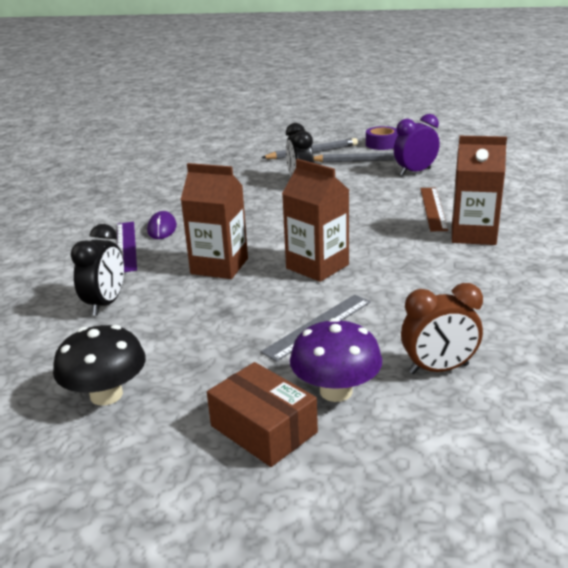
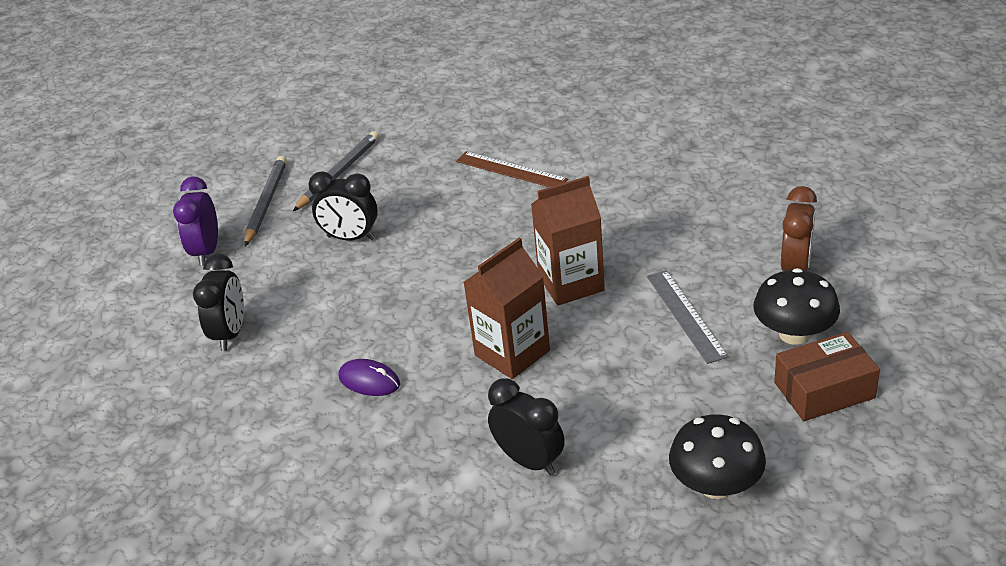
camera: 60 degrees left, 10 degrees up
(126, 246) = (391, 421): purple ruler -> none
(182, 180) = (230, 334): none -> black clock
(336, 391) = (794, 334): purple mushroom -> black mushroom
(381, 144) = (304, 145): purple tape -> none
(415, 172) = (410, 150): purple clock -> purple clock (206, 251)
(473, 234) = (588, 168): brown carton -> none

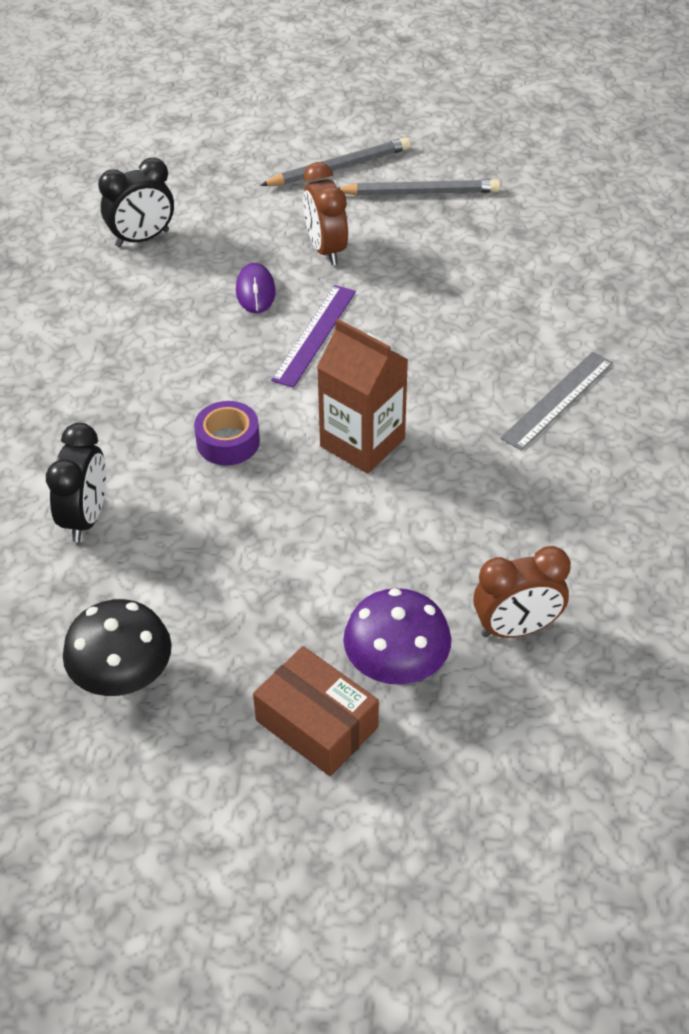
camera: 55 degrees right, 10 degrees up
(206, 251) = (242, 166): purple clock -> none
(351, 238) = (326, 249): black clock -> brown clock
(369, 381) = (132, 358): purple mouse -> purple mouse (255, 291)
(438, 272) = (315, 335): none -> purple ruler
(511, 170) = (522, 315): brown ruler -> none
(512, 353) = (228, 442): brown carton -> purple tape
(685, 315) = (369, 557): grey ruler -> grey ruler (557, 400)
(794, 334) = (396, 665): black mushroom -> purple mushroom

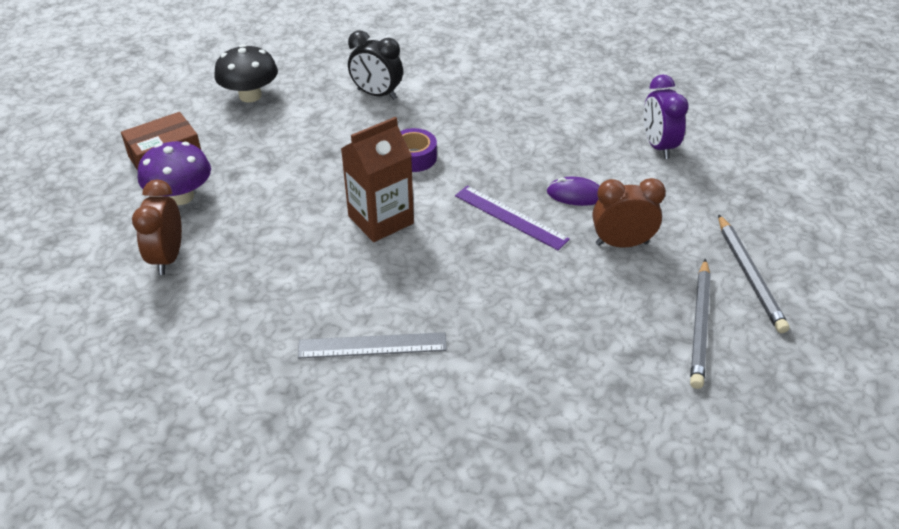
camera: 105 degrees right, 5 degrees down
(142, 238) = (658, 146): black clock -> purple clock
(557, 400) = (372, 345): grey ruler -> grey ruler turned 60 degrees counterclockwise

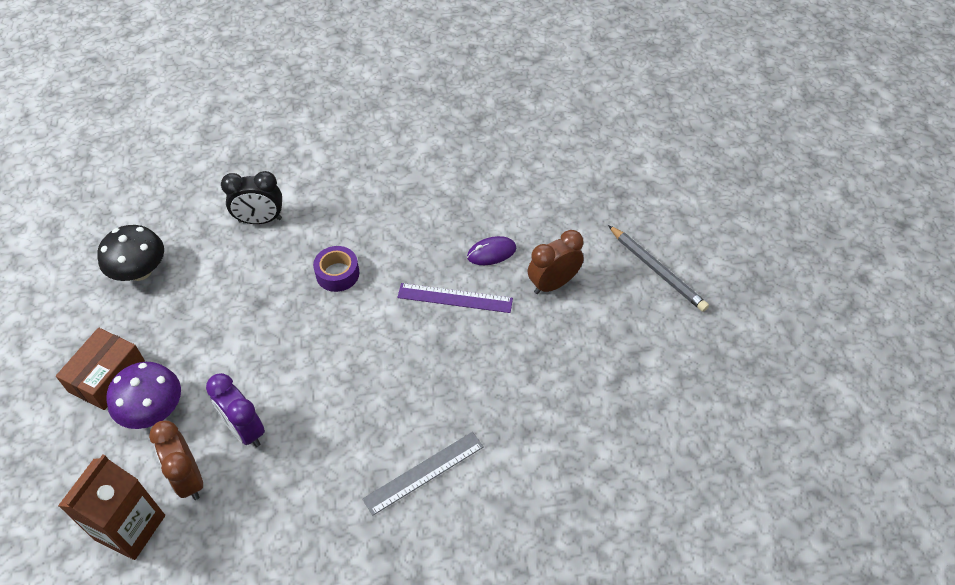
camera: 30 degrees left, 10 degrees up
(381, 220) = (351, 350): brown carton -> brown carton (130, 527)
(658, 146) = (526, 176): purple clock -> purple clock (245, 430)
(700, 325) = (648, 331): grey pencil -> none

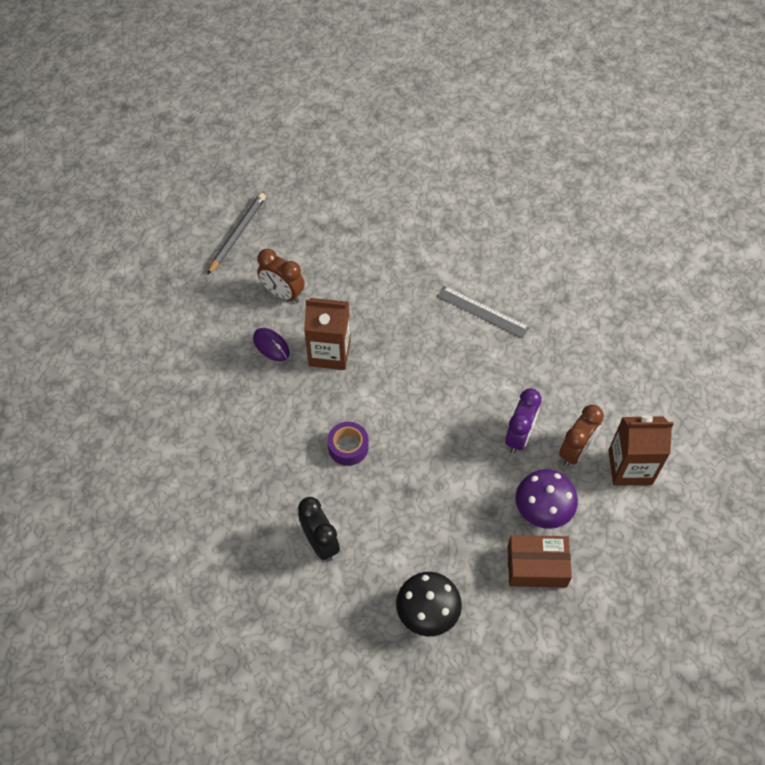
camera: 115 degrees left, 5 degrees up
(455, 298) = (329, 352): purple ruler -> brown carton

